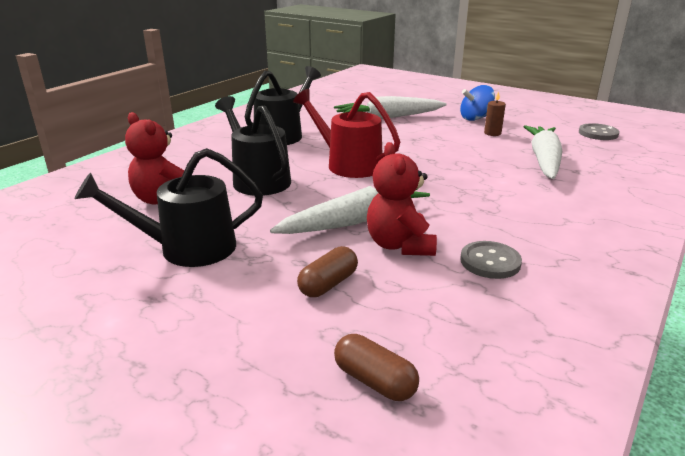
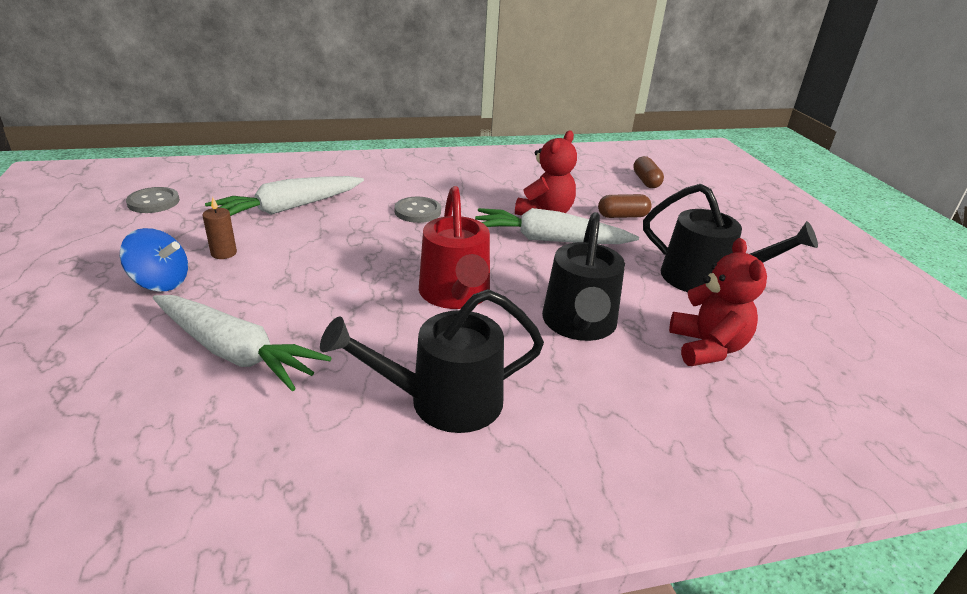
camera: 140 degrees left, 5 degrees up
(490, 262) = (509, 185): grey button -> grey button (417, 211)

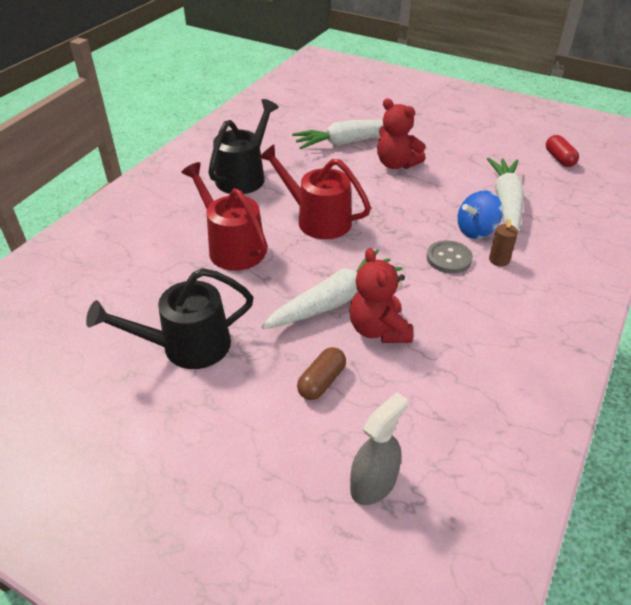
camera: 135 degrees right, 10 degrees up
(153, 202) = (559, 159): grey button -> red capsule
(160, 283) = (438, 139): blue spinning top -> blue spinning top (476, 230)
(224, 253) = (456, 163): brown candle -> brown candle (499, 260)
(579, 324) = (232, 247): black watering can -> red watering can
(646, 181) = (373, 483): brown capsule -> grey spray bottle
(707, 347) = (146, 281): red teddy bear -> red teddy bear (396, 164)

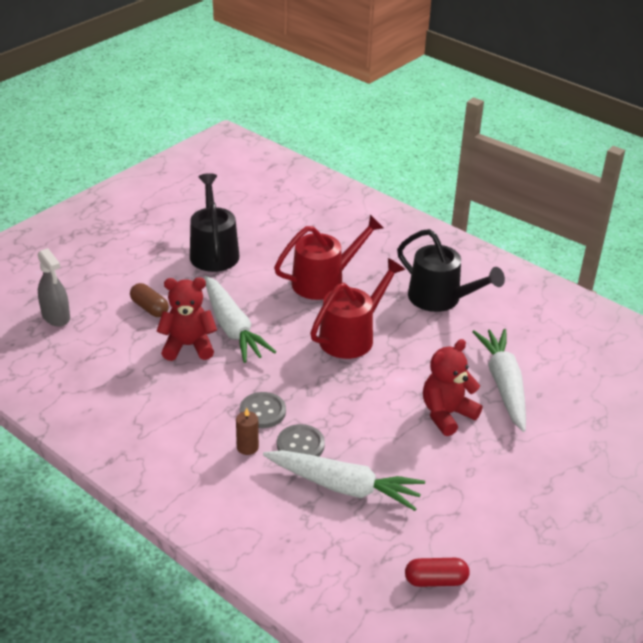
camera: 100 degrees right, 5 degrees down
(476, 230) = (300, 445): blue spinning top -> grey button

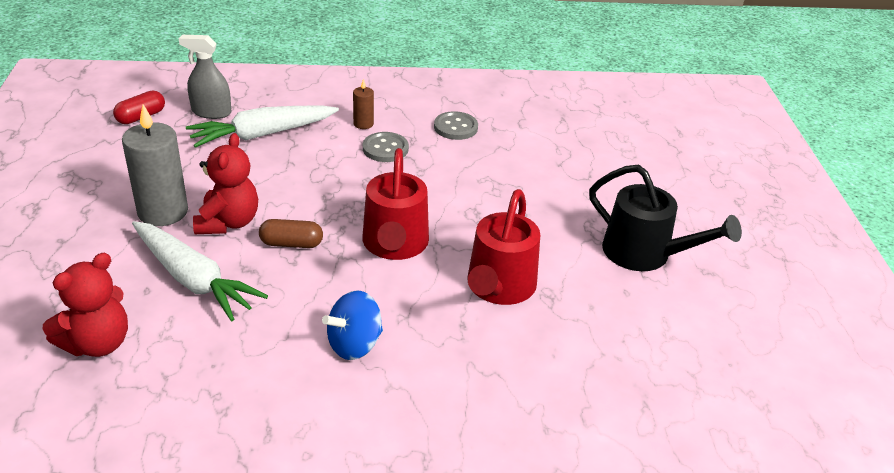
camera: 135 degrees right, 0 degrees up
(56, 316) = (639, 130): grey spray bottle -> grey spray bottle (211, 112)
(150, 308) = (593, 172): brown capsule -> brown capsule (291, 244)
(188, 346) = (513, 162): red teddy bear -> red teddy bear (97, 343)
(232, 327) = (505, 194): white carrot -> none
(300, 445) = (327, 143): grey button -> grey button (455, 127)
(440, 299) = (354, 344): black watering can -> blue spinning top
(488, 451) = (163, 212): none -> grey candle

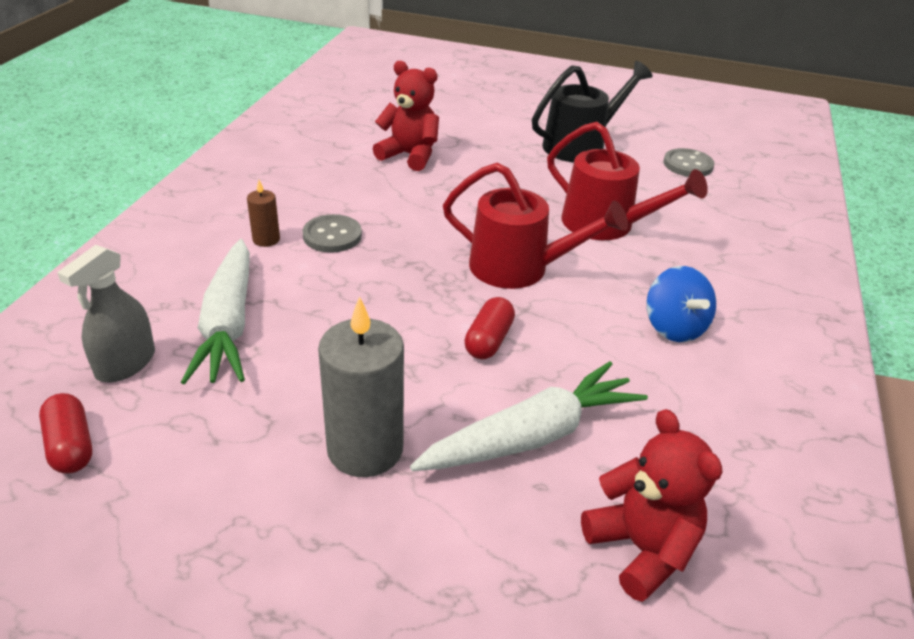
camera: 70 degrees left, 0 degrees up
(228, 222) = (421, 387): red teddy bear -> red teddy bear (410, 156)
(291, 244) = (489, 340): brown capsule -> red capsule
(455, 127) = (321, 182): grey button -> grey button (688, 165)

